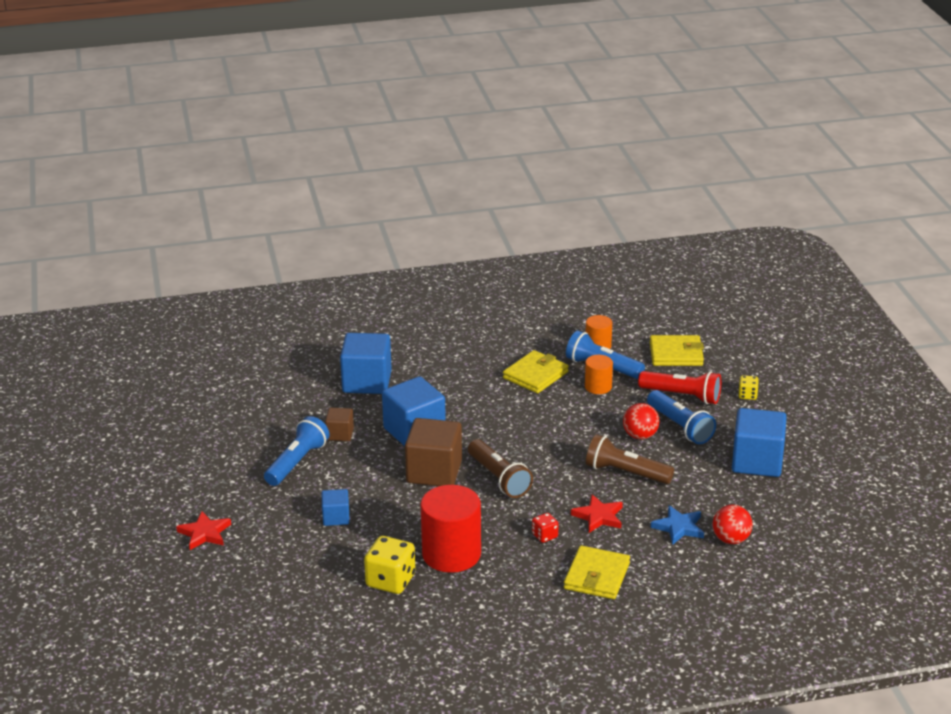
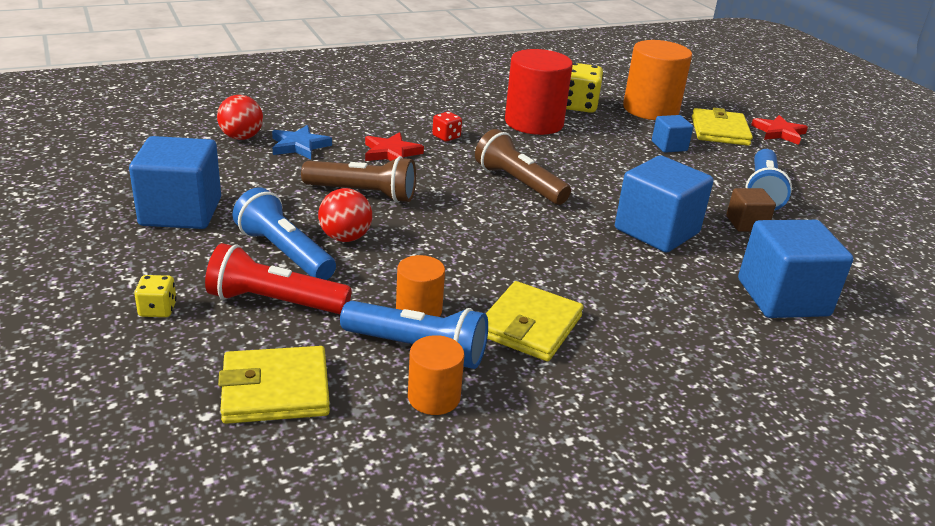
camera: 165 degrees right, 0 degrees up
(313, 573) = (650, 109): none -> orange cylinder
(434, 472) = (598, 188): brown cube -> none
(597, 576) = (386, 110): yellow wallet -> yellow wallet (719, 131)

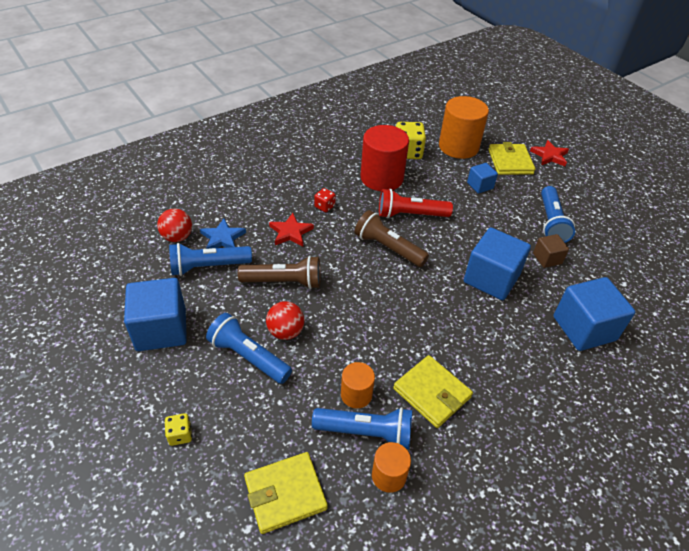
camera: 10 degrees left, 15 degrees up
(269, 167) = (208, 267): none -> blue flashlight
(275, 302) = (258, 409): red flashlight -> red flashlight (410, 215)
(530, 326) = (432, 393): yellow wallet -> yellow wallet turned 60 degrees counterclockwise

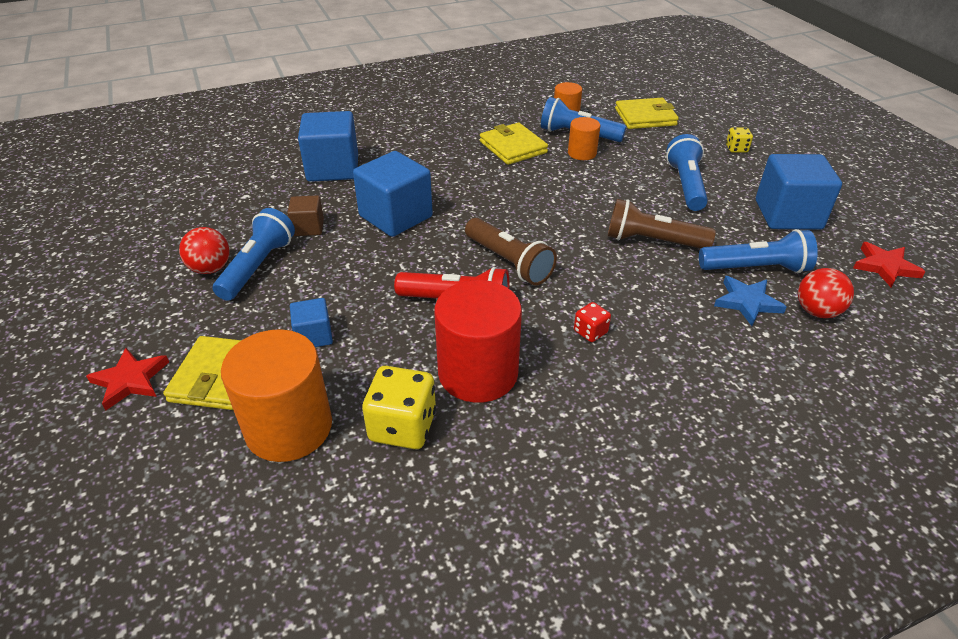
camera: 165 degrees left, 5 degrees down
(248, 357) = (686, 185): blue flashlight -> blue flashlight turned 135 degrees counterclockwise
(285, 332) = (648, 198): red ball -> red ball (210, 268)
(290, 232) = (646, 298): red star -> red star (885, 267)

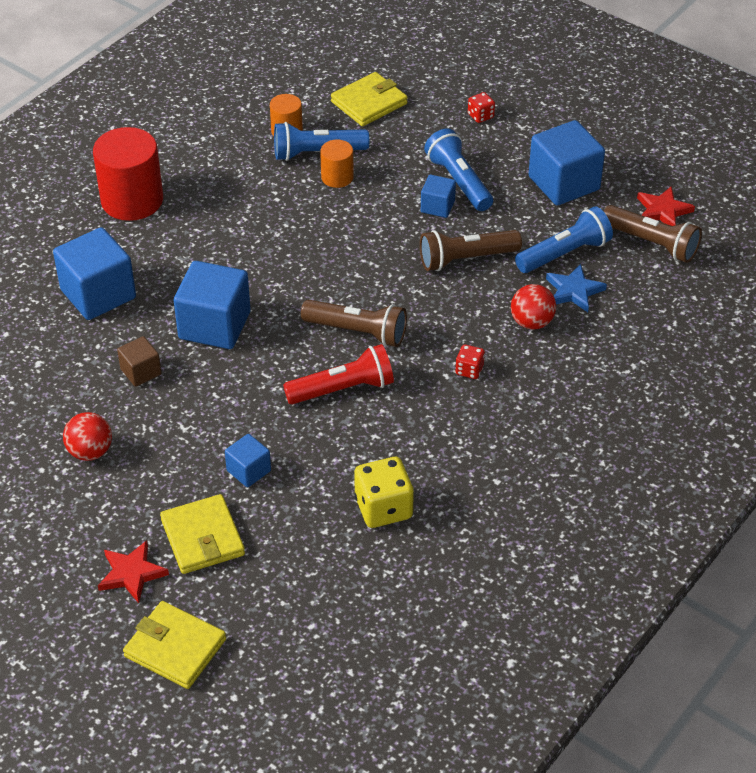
camera: 30 degrees left, 5 degrees up
(258, 267) = (133, 431): blue flashlight -> none
(289, 427) = (298, 548): orange cylinder -> none
(478, 373) = (407, 442): red cylinder -> red cylinder (132, 200)
(513, 147) = (262, 195): yellow wallet -> yellow wallet (175, 648)
(653, 196) = (437, 206): none -> blue cube
(736, 149) = (480, 116): yellow dice -> red dice
(817, 311) = (629, 278): red ball -> red ball (531, 322)
(858, 290) = (651, 243): none -> brown flashlight

